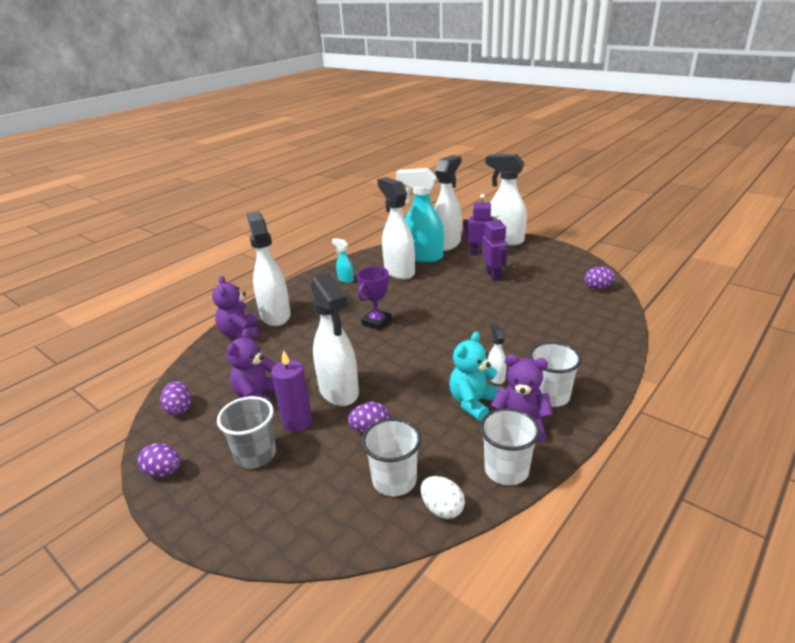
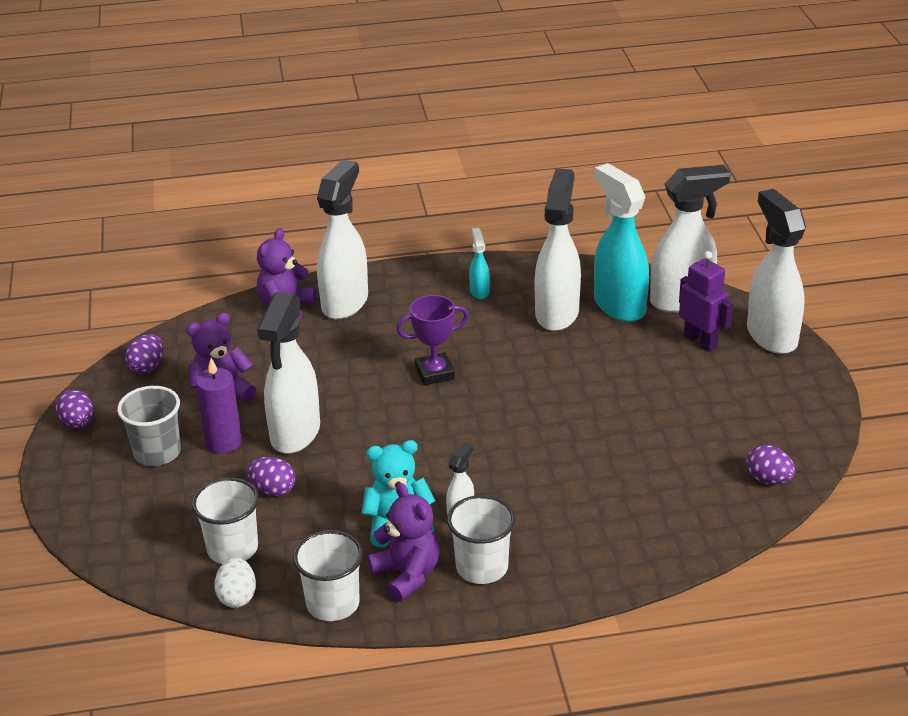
camera: 40 degrees right, 5 degrees up
(493, 276) = (662, 385): purple robot -> none

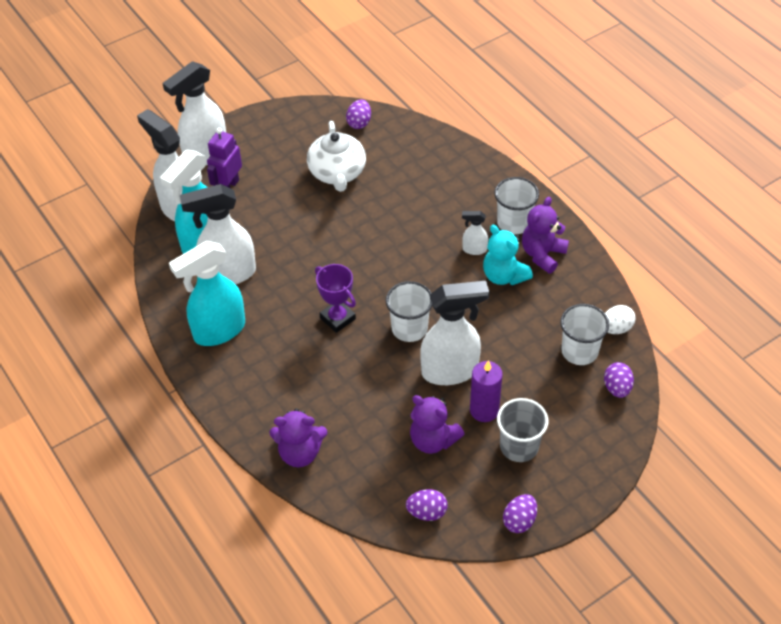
camera: 115 degrees left, 15 degrees up
(273, 490) = (513, 356): purple egg -> purple egg (617, 388)
(333, 604) = (589, 279): white cup -> white cup (409, 328)
(345, 302) = (273, 414): white spray bottle -> none
(479, 291) = (218, 331): turquoise spray bottle -> turquoise spray bottle, size x2.19
(676, 433) = (337, 173): none -> white teapot

